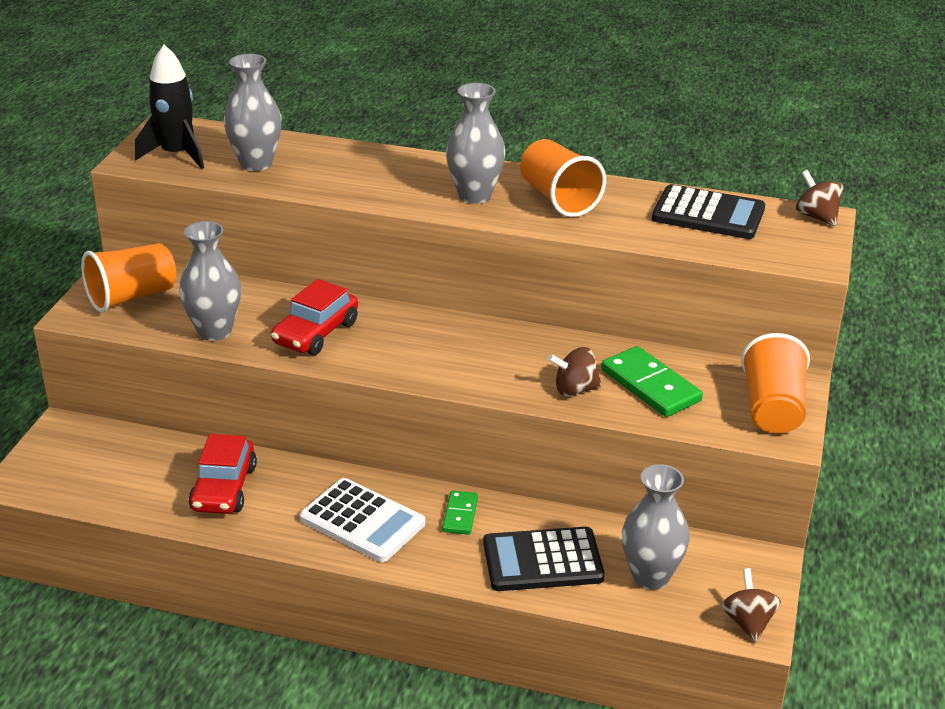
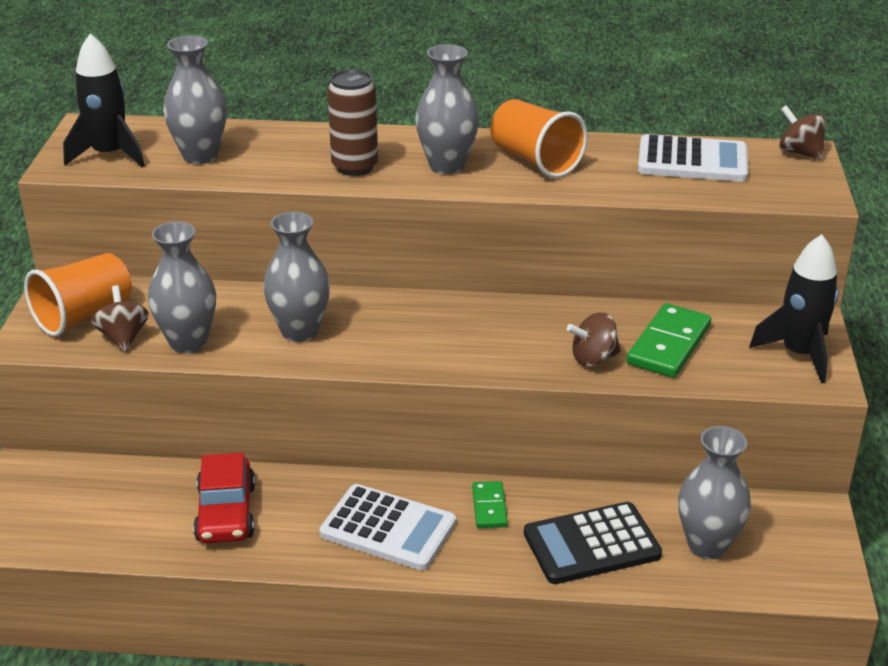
camera: 10 degrees left, 0 degrees up
(316, 333) = (300, 331): red car -> grey vase
(390, 187) = (355, 167): none -> brown can
(650, 385) = (669, 345): green domino -> green domino turned 75 degrees clockwise
(708, 214) = (692, 161): black calculator -> white calculator
(748, 622) = (821, 579): brown spinning top -> brown spinning top (123, 337)
(772, 409) = (799, 354): orange cup -> black rocket

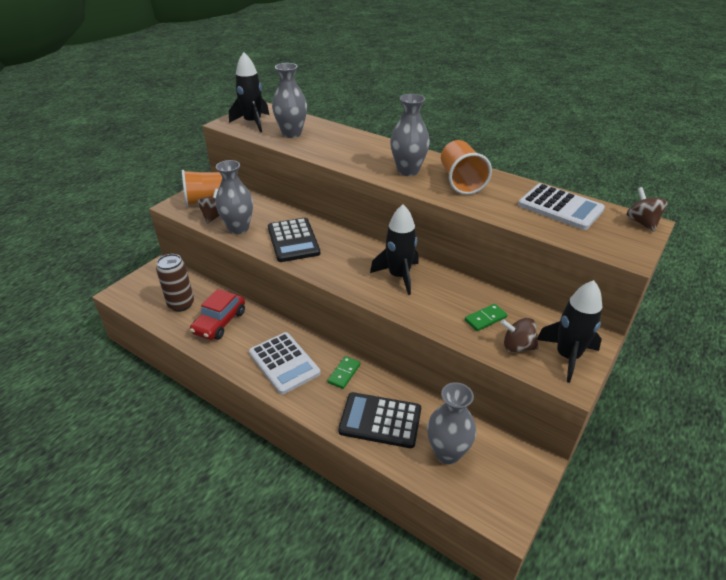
camera: 30 degrees right, 5 degrees up
(300, 331) = (293, 240): grey vase -> black calculator
(355, 167) = (359, 158): brown can -> brown can (181, 304)
(507, 329) = (399, 276): none -> black rocket
(593, 359) = (432, 310): brown spinning top -> brown spinning top (517, 346)
(669, 345) = (485, 319): green domino -> green domino, size x0.58

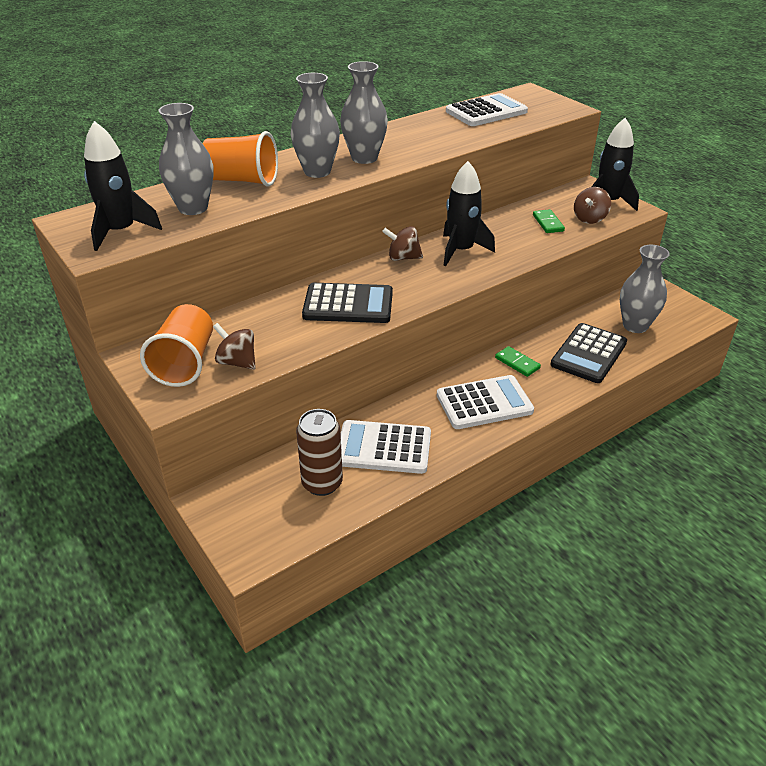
camera: 70 degrees left, 0 degrees up
(220, 322) = (383, 448): red car -> white calculator
(238, 228) = (287, 344): grey vase -> grey vase (317, 172)
(461, 181) = (408, 138): orange cup -> orange cup (242, 180)
(641, 222) = (527, 92): brown spinning top -> brown spinning top (403, 258)

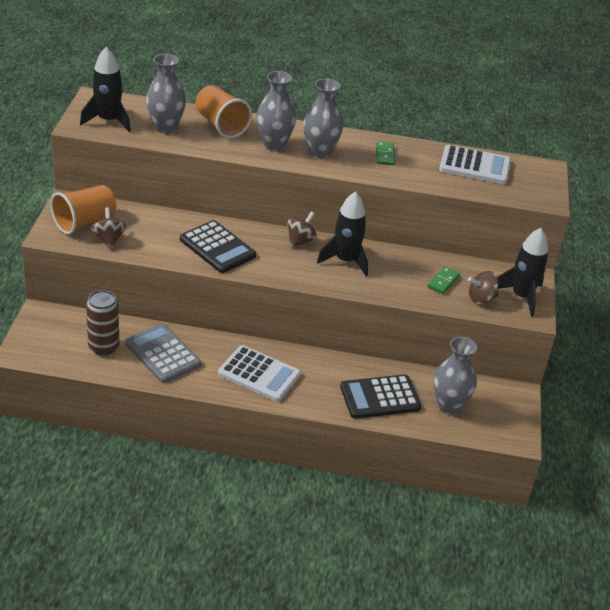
camera: 40 degrees right, 0 degrees up
(383, 448) = (162, 354): white calculator -> grey calculator
(403, 258) = (300, 241): brown spinning top -> brown spinning top turned 75 degrees clockwise
(517, 363) = (322, 368): green domino -> green domino (385, 155)

